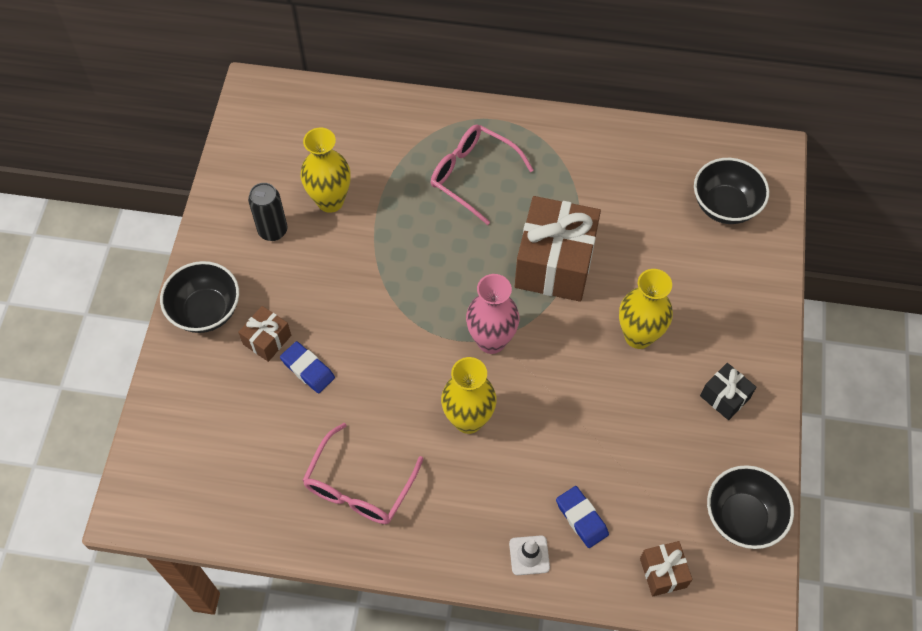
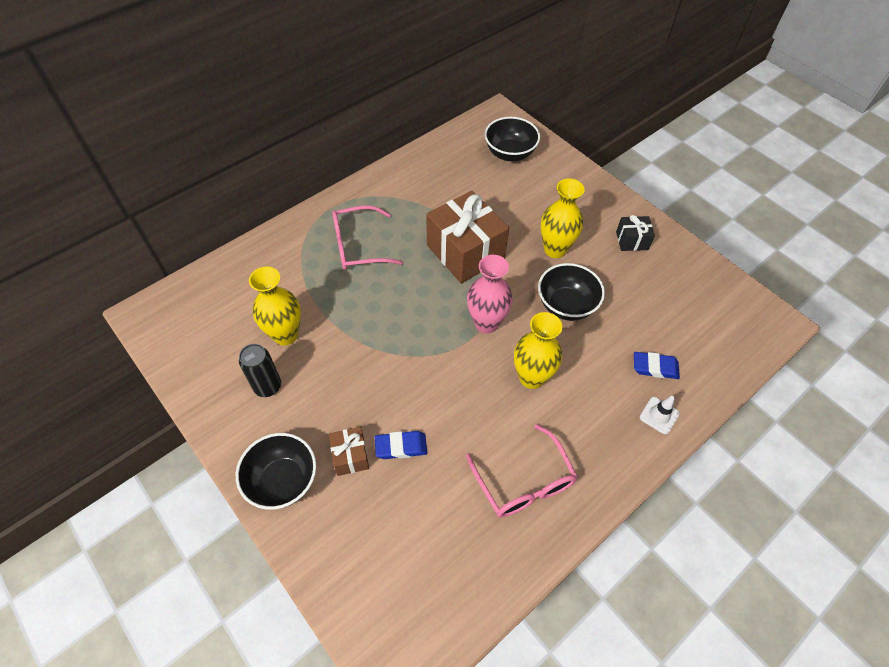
camera: 50 degrees left, 5 degrees down
(663, 572) = (724, 353): brown gift -> none
(742, 517) = (716, 289): black bowl -> black bowl (566, 305)

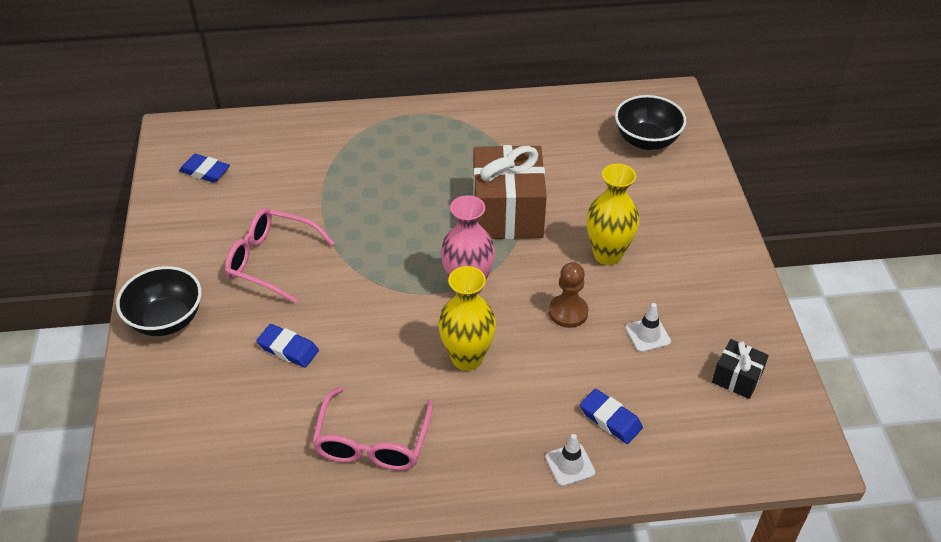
camera: 35 degrees right, 10 degrees down
(204, 335) = (205, 171): none -> blue eraser
(267, 386) = (220, 239): black can -> none
(285, 335) = (272, 204): yellow vase -> none
(350, 456) = (238, 332): brown gift -> none
(358, 246) = (405, 159): pink glasses -> pink glasses (271, 261)
(566, 305) = (568, 312): black bowl -> brown pawn
(626, 294) = (647, 335): none -> white traffic cone
(632, 240) = (707, 287): black gift -> black gift (737, 378)

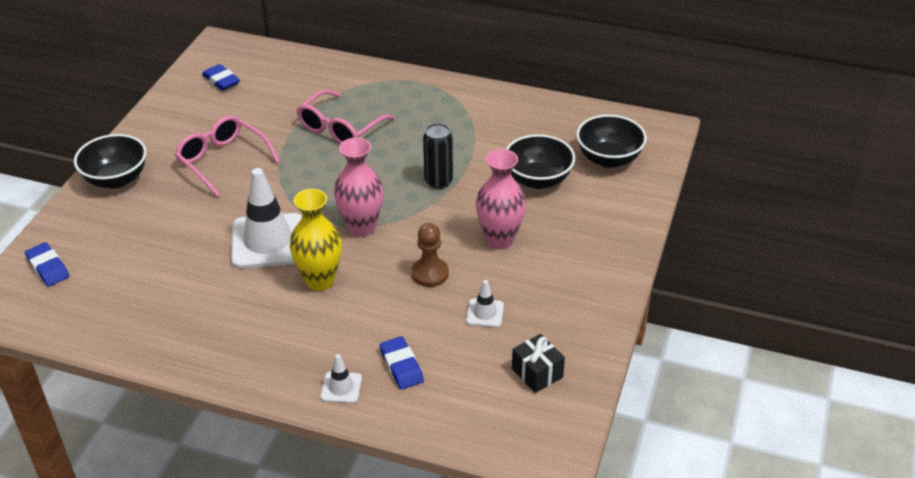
camera: 25 degrees right, 5 degrees down
(288, 349) = (188, 228): blue eraser -> blue eraser (48, 267)
(372, 442) = (200, 316): pink glasses -> pink glasses (340, 128)
(383, 334) = (268, 241): none -> white traffic cone
(507, 213) = (438, 181): brown gift -> black can
(598, 181) = (538, 180): none -> black bowl
(607, 254) = (499, 240): yellow vase -> pink vase

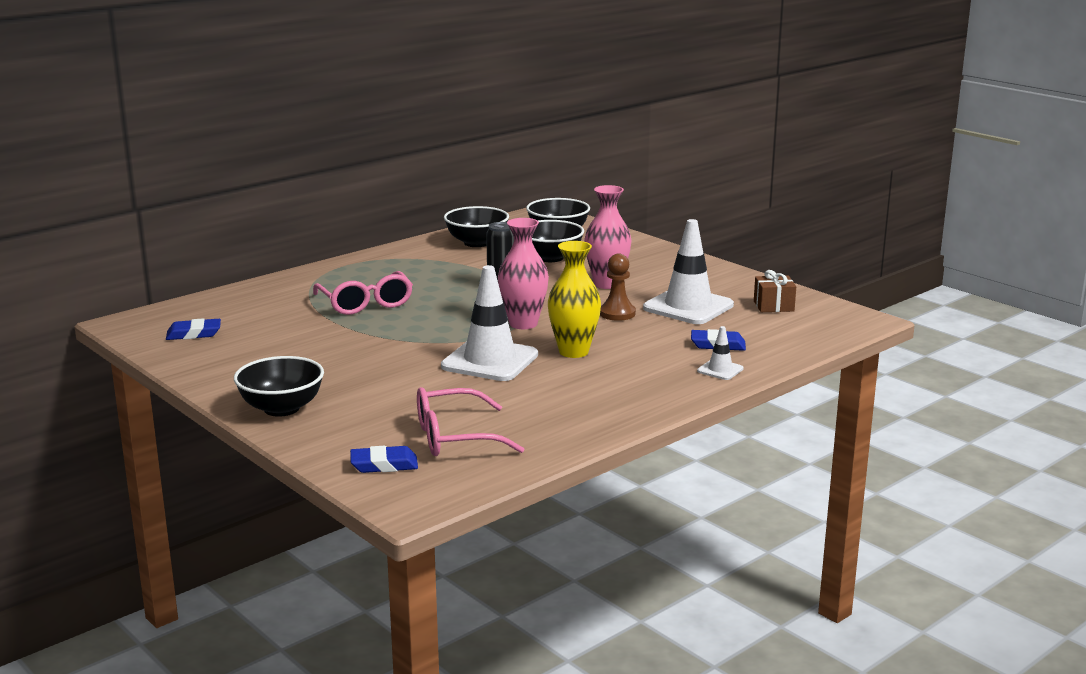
camera: 60 degrees left, 20 degrees down
(222, 160) = (333, 357): pink glasses -> pink glasses (454, 437)
(485, 313) = (688, 307): white traffic cone -> white traffic cone, size x2.17
(535, 123) = (477, 243): none -> black bowl
(537, 373) = (773, 306): black gift -> brown gift

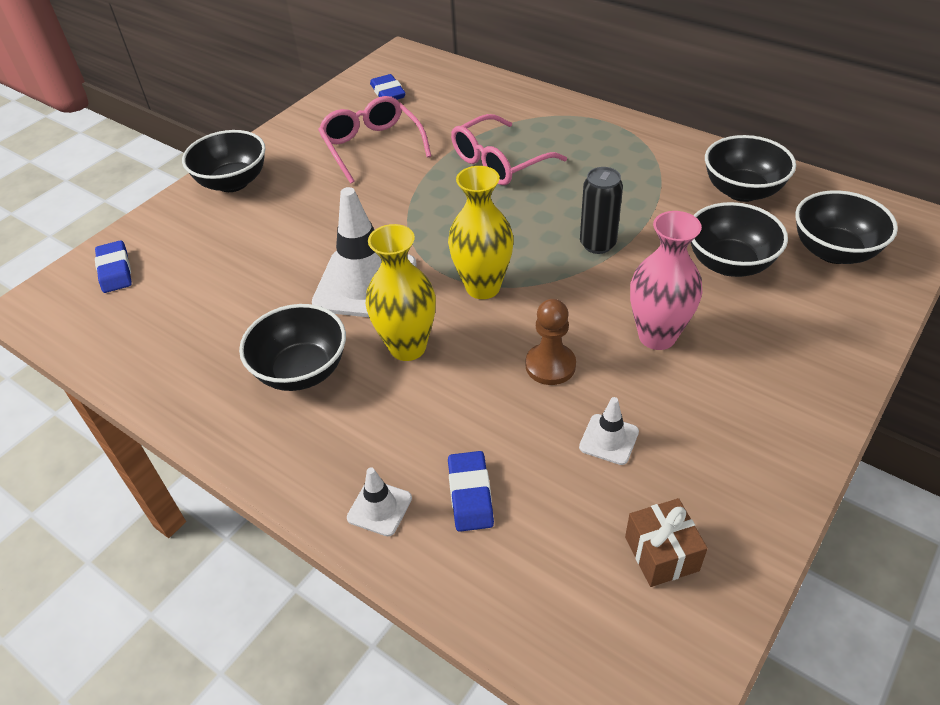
camera: 80 degrees right, 25 degrees up
(454, 437) = (171, 301): pink glasses -> pink glasses (372, 146)
(523, 324) = (483, 287): pink vase -> yellow vase
(578, 387) = (302, 371): none -> black bowl
(688, 307) = (609, 439): white traffic cone -> white traffic cone, size x0.46

